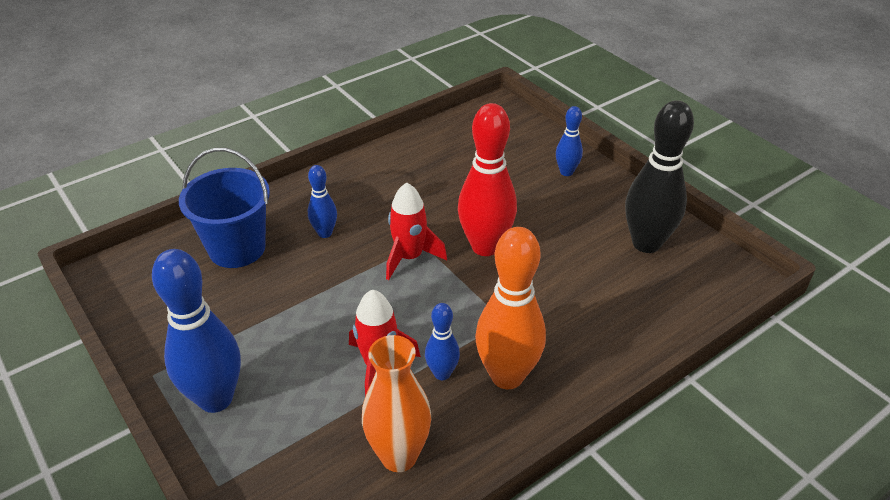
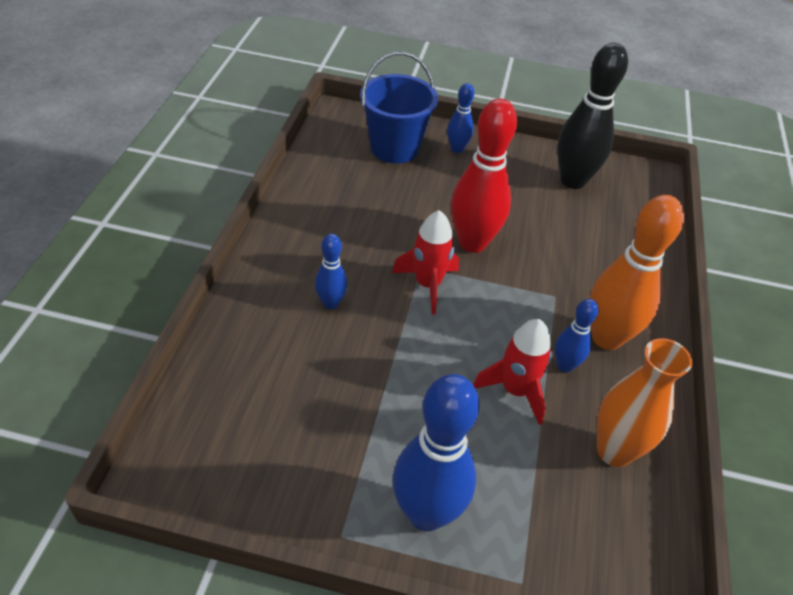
camera: 45 degrees left, 5 degrees up
(237, 248) = (266, 365): blue bucket -> blue bucket (394, 148)

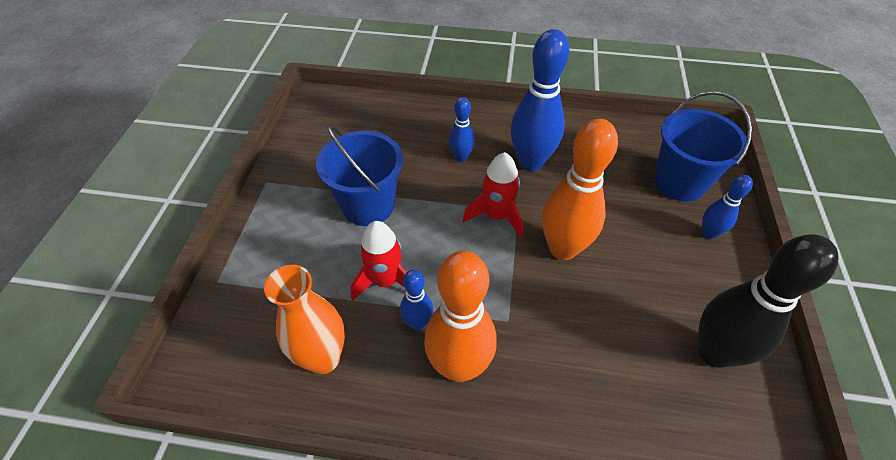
camera: 90 degrees right, 5 degrees up
(401, 404) = (368, 205): none -> blue bucket
(426, 513) = (277, 224): blue bowling pin -> blue bowling pin (531, 162)
(472, 243) = (562, 249): red bowling pin -> orange bowling pin

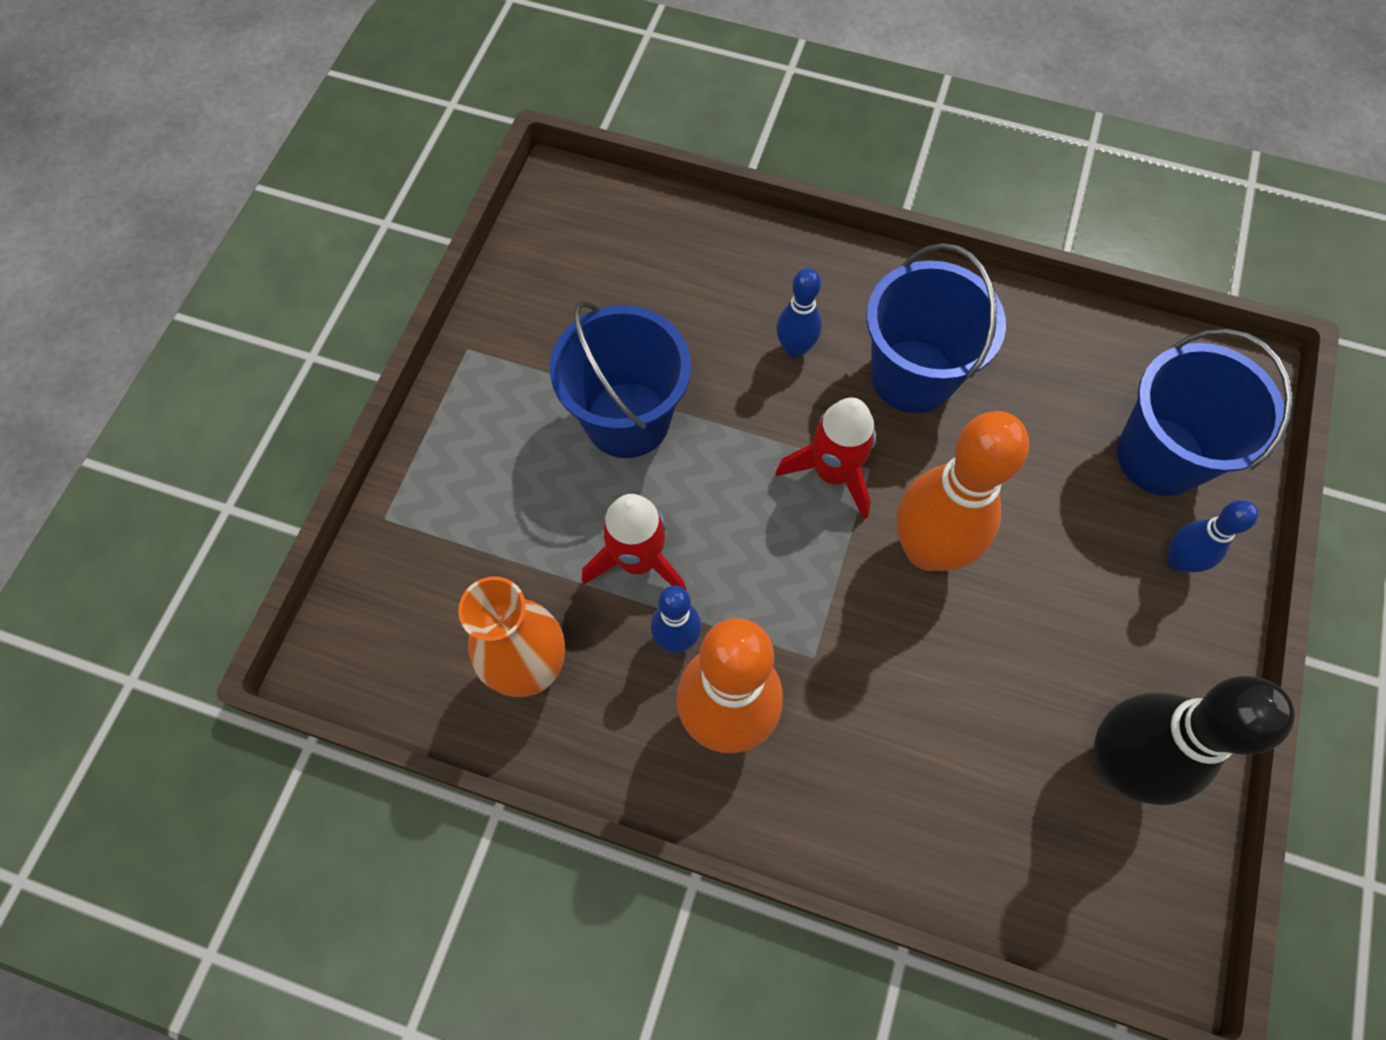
camera: 10 degrees right, 15 degrees up
(531, 162) = (912, 376): blue bowling pin -> blue bucket

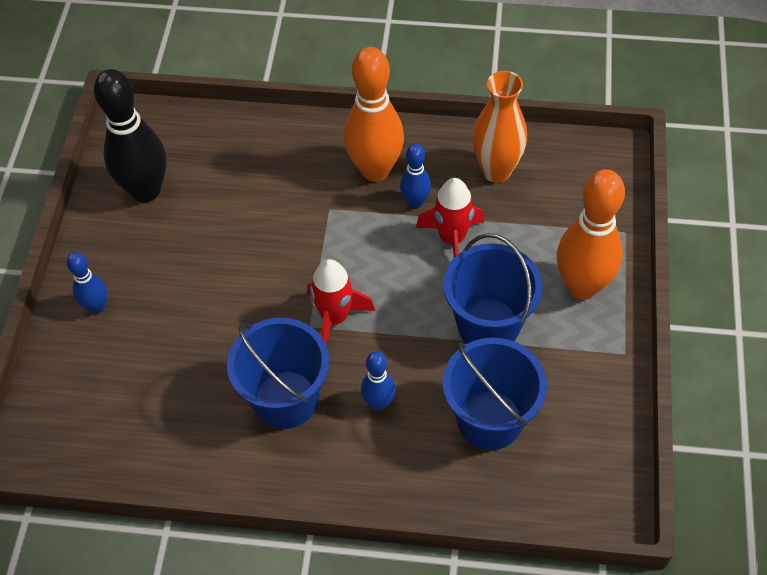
camera: 170 degrees right, 10 degrees down
(927, 550) = (264, 282): orange bowling pin -> orange bowling pin (582, 286)
(1160, 456) = (101, 375): blue bucket -> blue bucket (489, 420)

